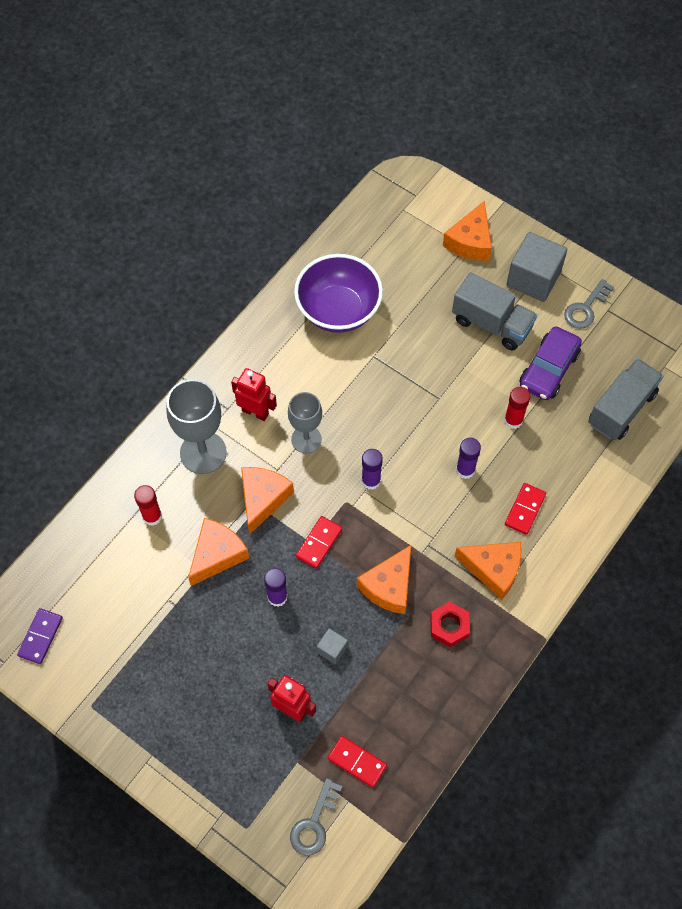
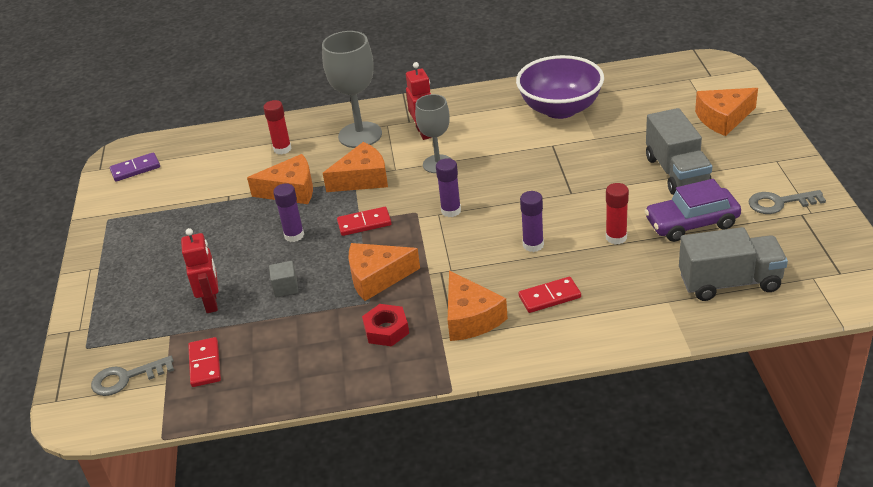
camera: 50 degrees right, 25 degrees down
(533, 279) = (752, 163): grey cube -> none

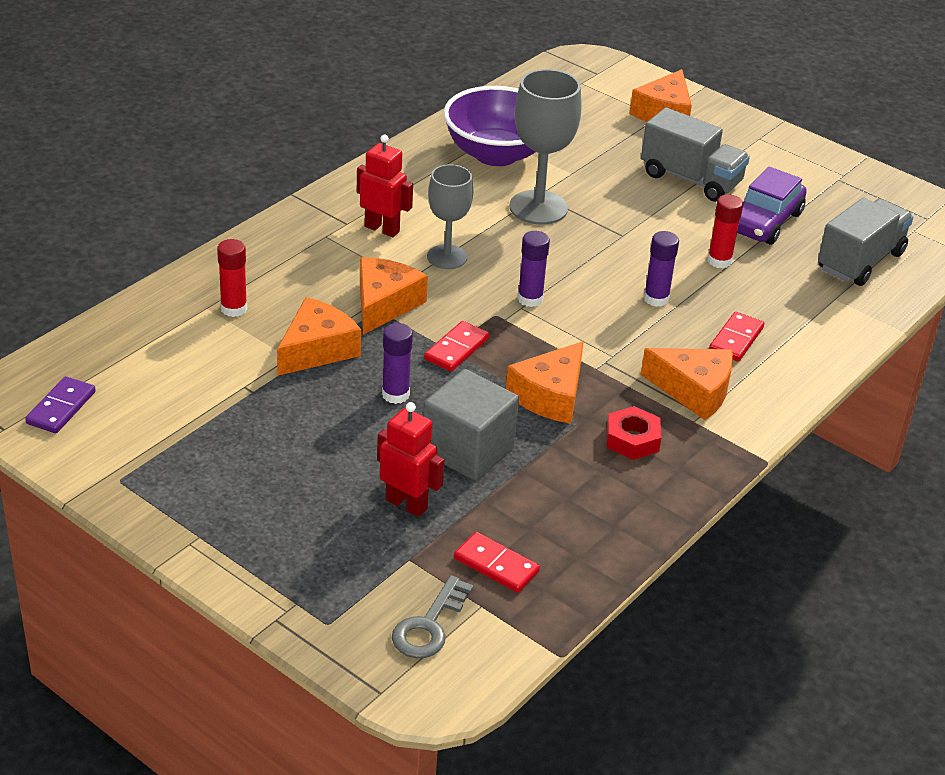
camera: 50 degrees left, 0 degrees up
(285, 287) = (468, 450): grey cube -> grey cube, size x2.12
(360, 135) = (309, 258): grey goblet -> grey goblet (538, 207)
(779, 203) = (810, 176): grey key -> none

